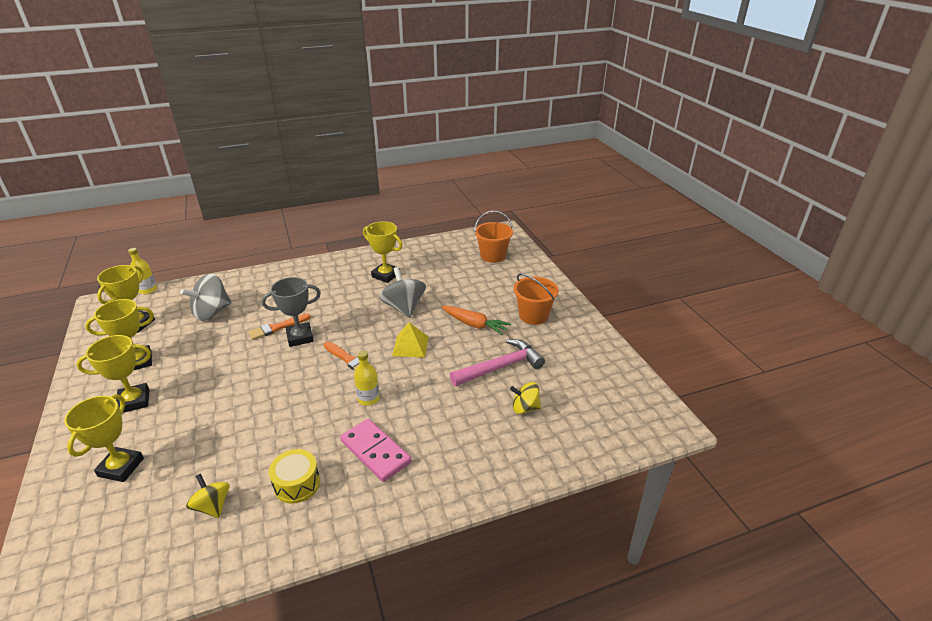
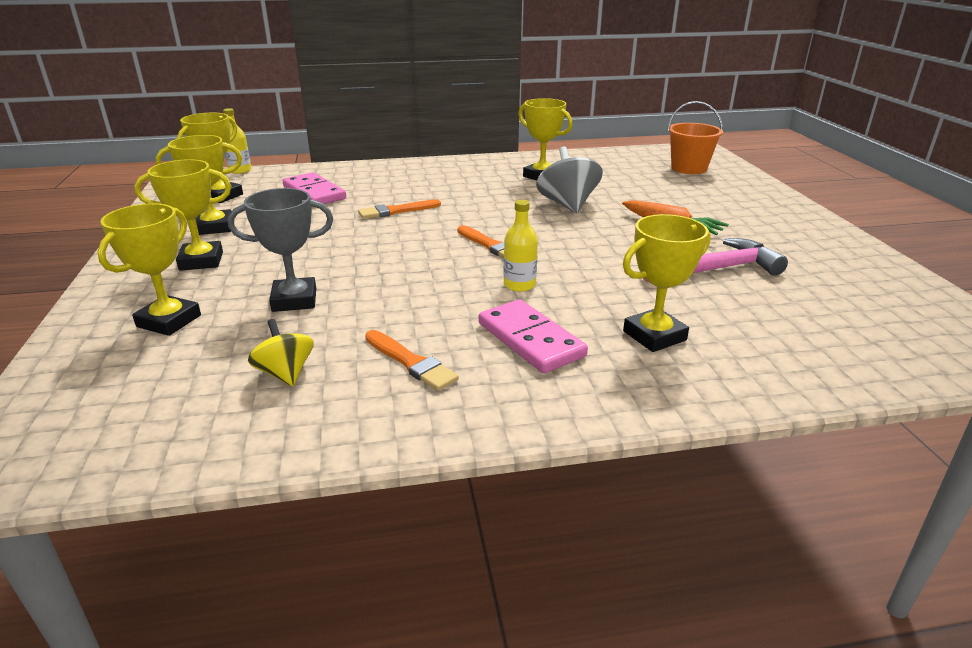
camera: 10 degrees right, 5 degrees down
(212, 312) = (314, 193): grey spinning top -> pink domino
(297, 484) = (411, 362): yellow drum -> orange brush
(300, 337) = (425, 221): grey trophy -> grey trophy (294, 300)
(410, 346) = (579, 240): yellow pyramid -> none
(455, 437) = (654, 336): none -> yellow trophy
(525, 408) = (762, 314): yellow spinning top -> none
(533, 315) = (758, 224): orange bucket -> none

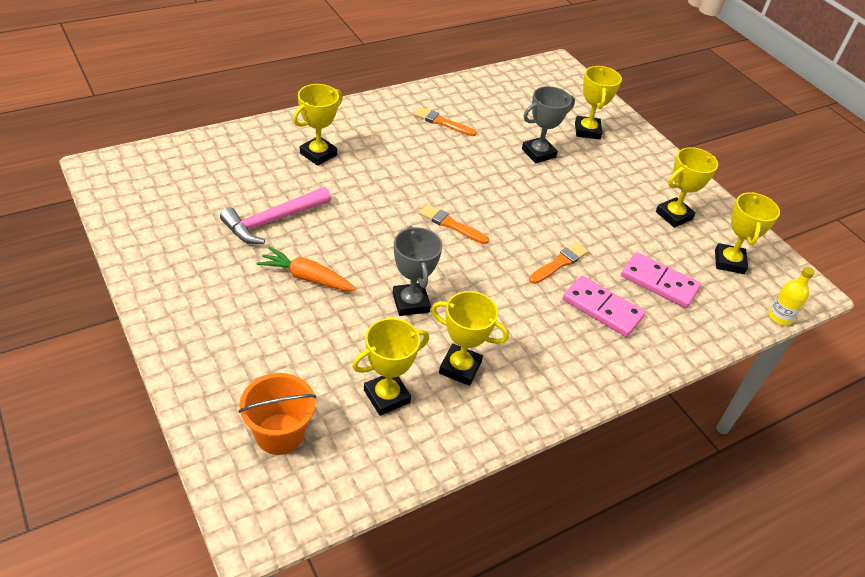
camera: 155 degrees right, 15 degrees up
(201, 261) = (633, 178): yellow trophy -> yellow trophy (386, 396)
(285, 373) = (496, 110): yellow spinning top -> none
(519, 285) = (411, 184): yellow bottle -> none
(530, 340) = (387, 143): pink domino -> pink domino (602, 309)
(567, 205) = (410, 303): grey spinning top -> grey trophy

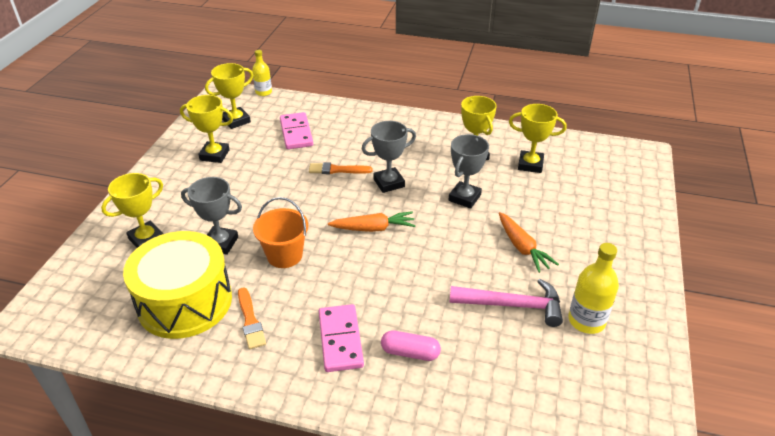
camera: 130 degrees left, 5 degrees down
(201, 239) = (586, 321): none -> yellow bottle
(279, 434) = (607, 178): orange bucket -> orange bucket (284, 255)
(318, 154) = (410, 352): yellow trophy -> pink capsule
(451, 224) = (374, 228): orange brush -> orange carrot
(496, 112) = (185, 302): none -> yellow drum
(497, 277) = (389, 183): none -> grey trophy
(602, 309) = (351, 139): pink domino -> pink domino (340, 340)

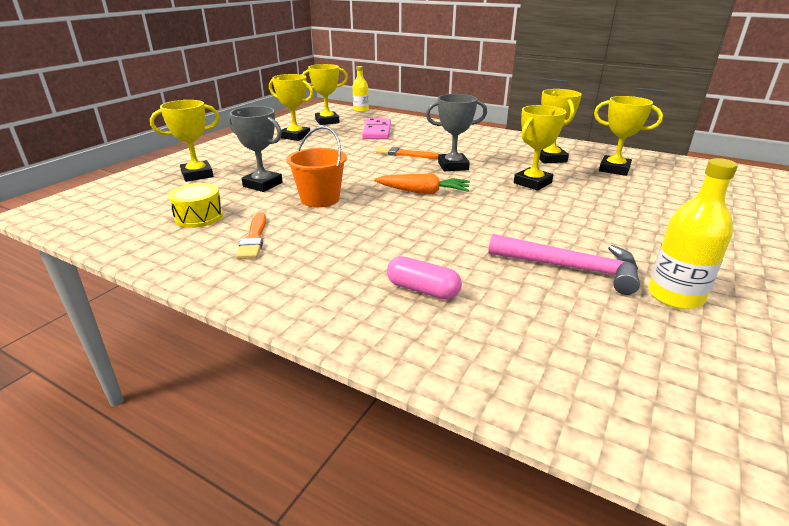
camera: 15 degrees right, 10 degrees down
(185, 302) = (199, 217): yellow drum -> yellow drum, size x0.46
(340, 340) = (343, 267): pink domino -> none
(464, 198) = (532, 183): grey trophy -> yellow trophy
(522, 248) = (593, 224): orange carrot -> none

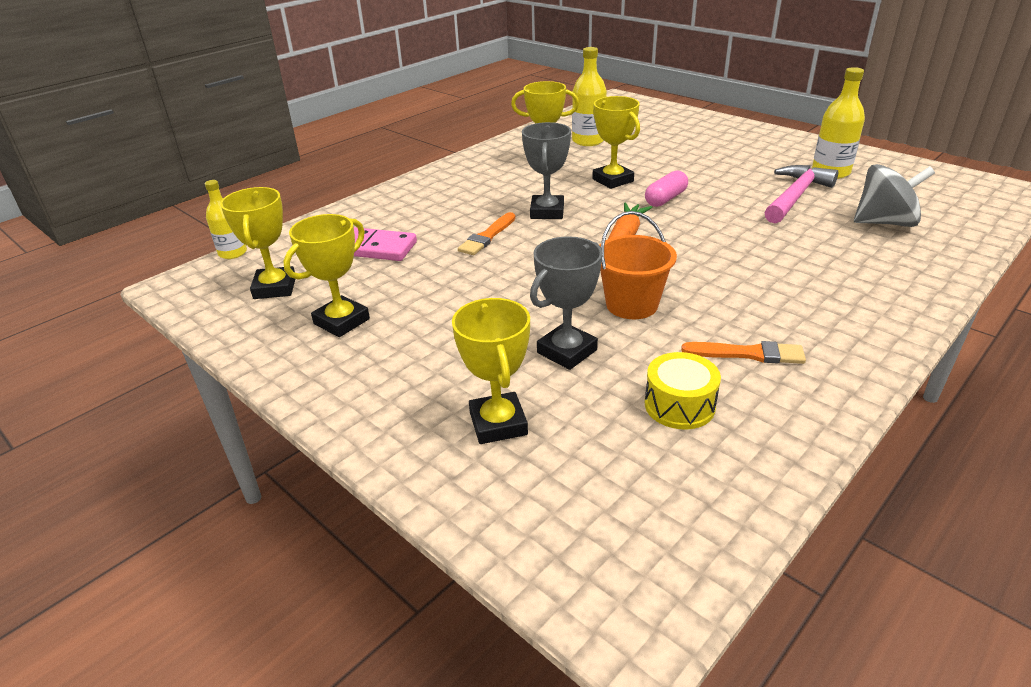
camera: 75 degrees left, 5 degrees up
(422, 290) = (845, 260): pink capsule -> pink capsule (665, 199)
(537, 325) = (885, 223): none -> grey spinning top
(614, 169) = (588, 141): yellow trophy -> yellow bottle

